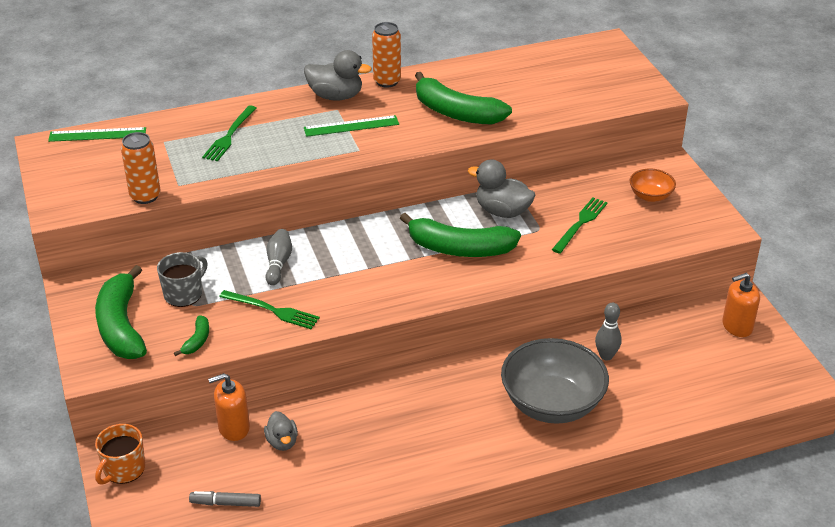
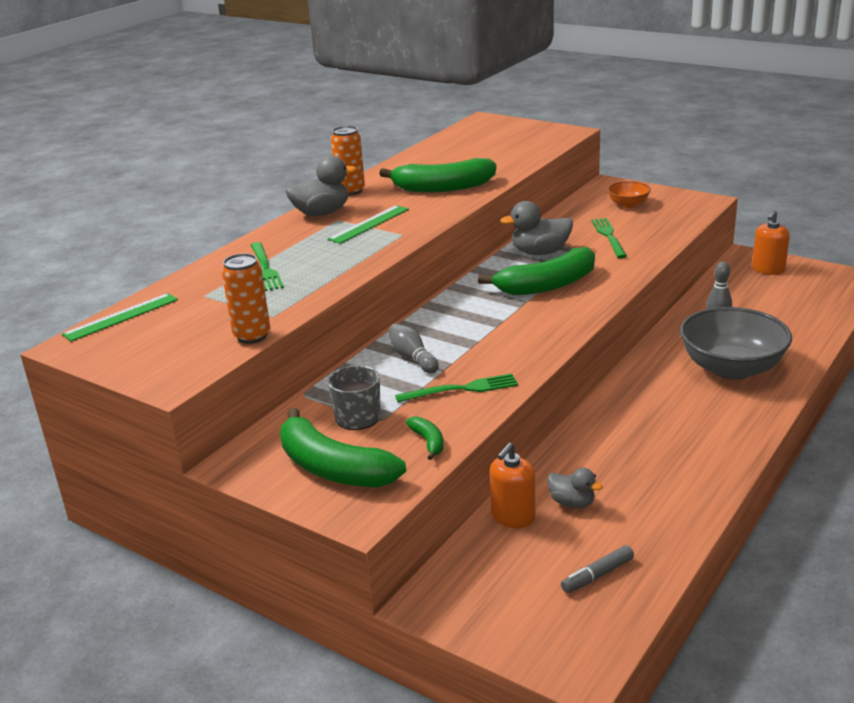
camera: 35 degrees left, 10 degrees down
(123, 469) = (459, 608): orange mug -> none

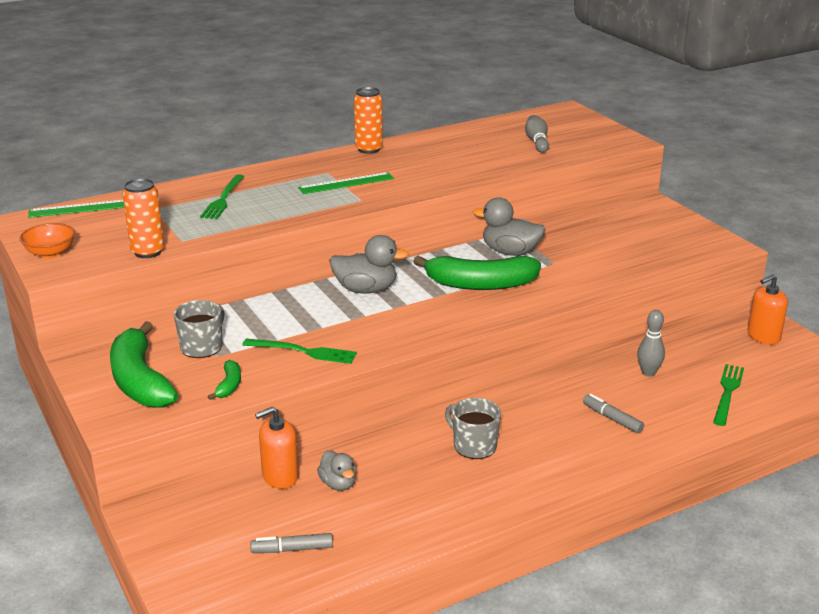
camera: 25 degrees right, 0 degrees up
(321, 213) = (322, 163): grey duck -> grey duck (366, 289)
(412, 358) = (297, 312): grey bowling pin -> grey bowling pin (537, 142)
(443, 188) = (447, 166): green banana -> none
(609, 236) = (591, 255): green fork -> green fork (728, 392)
(628, 204) = (648, 229): orange bowl -> orange bowl (50, 253)
(649, 428) = (474, 446): none -> grey mug
(731, 368) = (612, 419): grey bowl -> grey marker

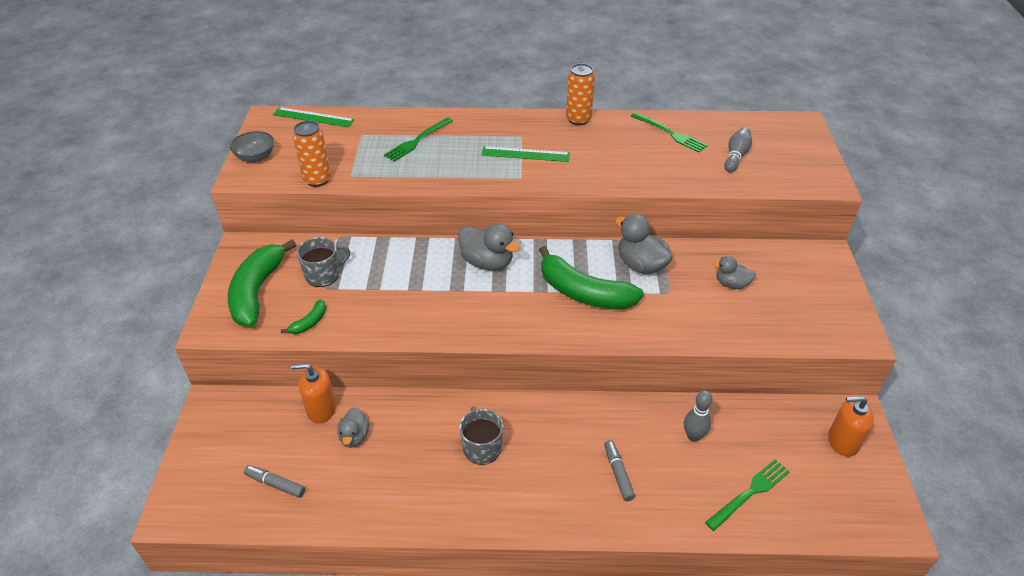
camera: 30 degrees right, 15 degrees up
(50, 253) = (255, 157): orange bowl -> grey bowl
(303, 351) = (387, 310): green fork -> green fork (670, 133)
(599, 243) = (731, 284): none -> grey duck

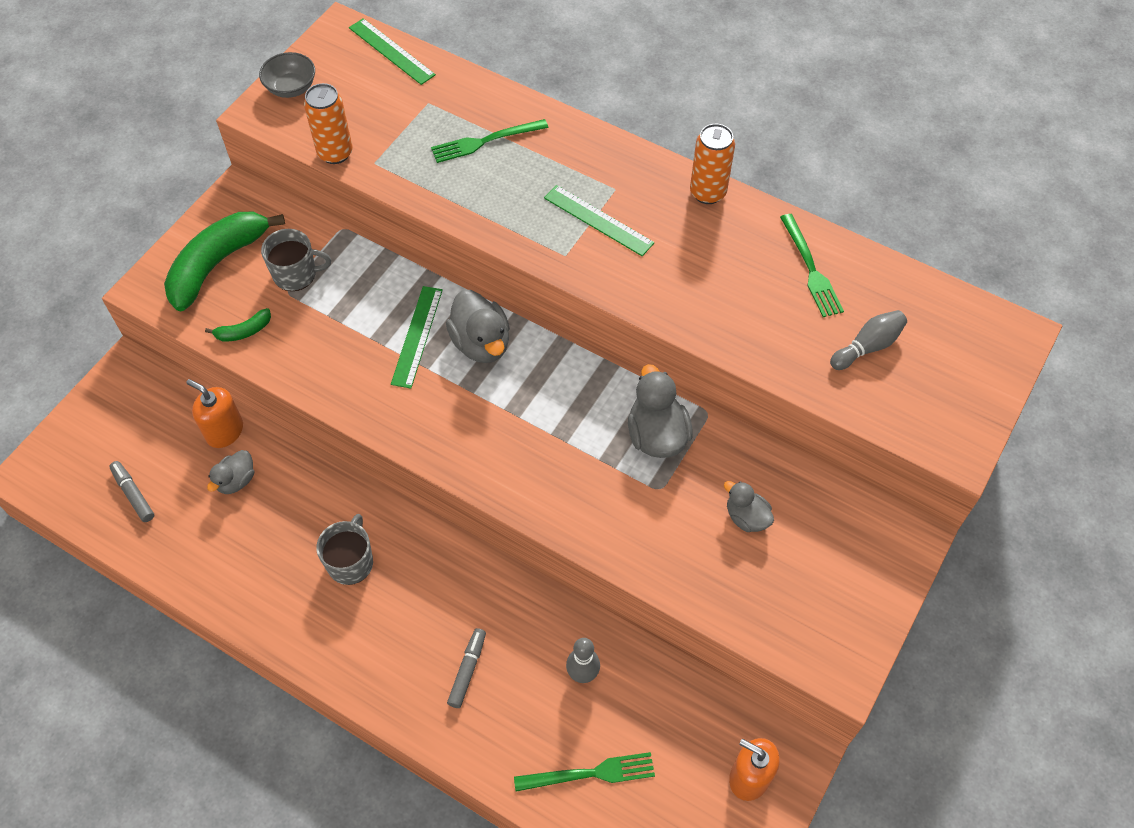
camera: 30 degrees right, 15 degrees up
(440, 275) = (417, 336): none -> green ruler
(583, 293) = (559, 440): green banana -> none

